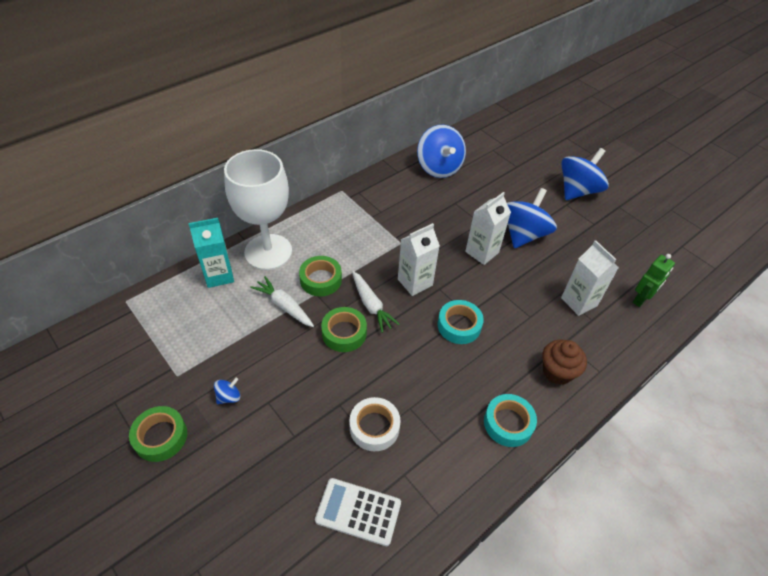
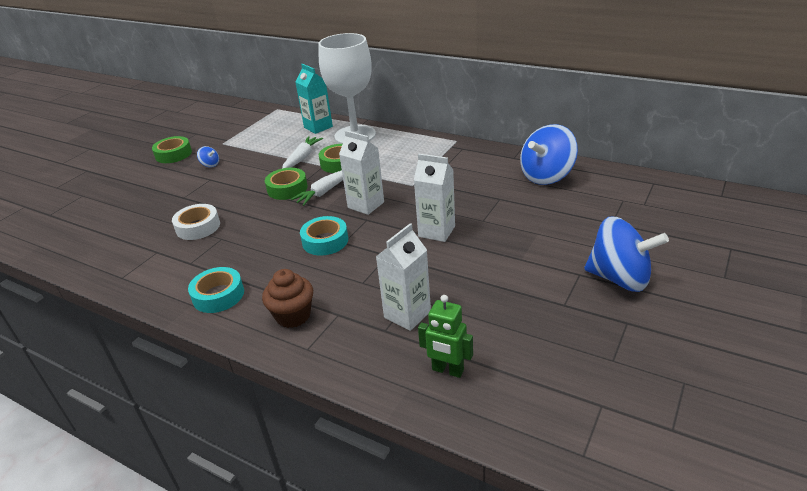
camera: 75 degrees right, 15 degrees down
(358, 512) = (123, 240): white calculator -> none
(523, 234) = (490, 252): blue spinning top -> none

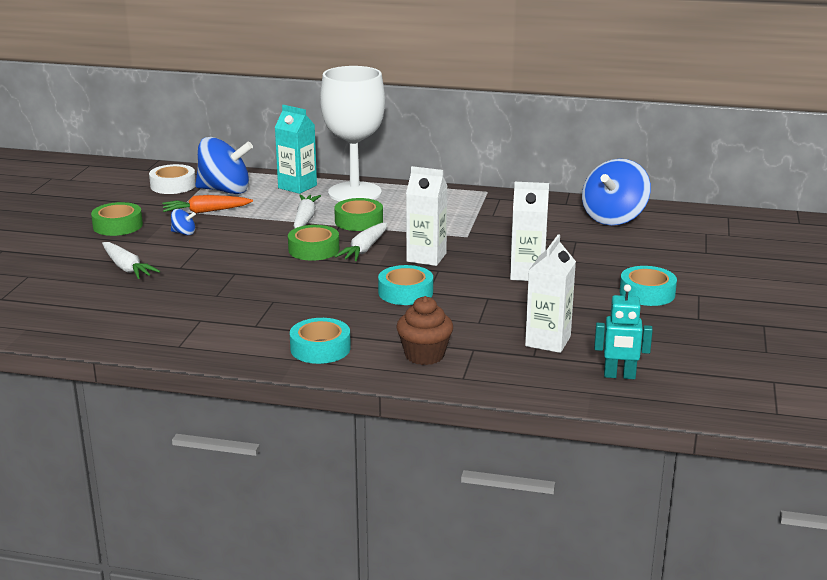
camera: 20 degrees left, 10 degrees down
(148, 194) = (127, 268): none -> white carrot
(198, 227) = (231, 293): white tape -> white tape (173, 185)
(240, 146) = (206, 211): none -> orange carrot
(447, 370) = (619, 376): green robot -> turquoise robot
(530, 266) = (647, 293): none -> turquoise tape
(619, 278) = (738, 294): blue spinning top -> blue spinning top (225, 190)

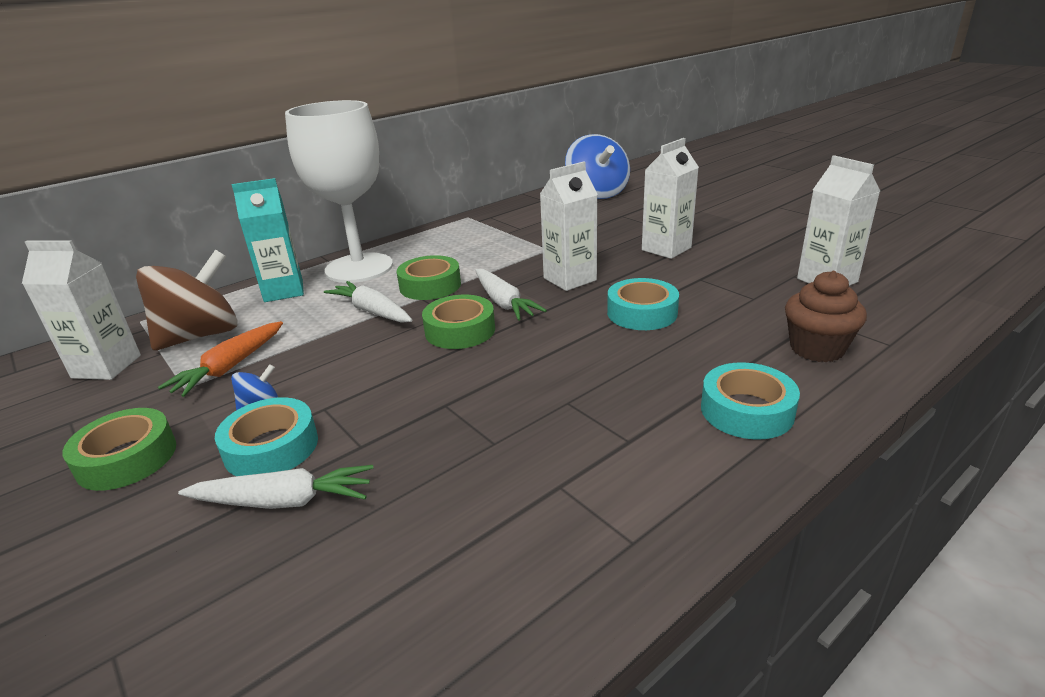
camera: 50 degrees left, 5 degrees up
(173, 185) = (106, 366): white tape -> white carton
(225, 190) = (200, 335): blue spinning top -> brown spinning top
(619, 376) = (925, 272): turquoise robot -> none
(647, 293) = (757, 220): turquoise tape -> turquoise tape (271, 447)

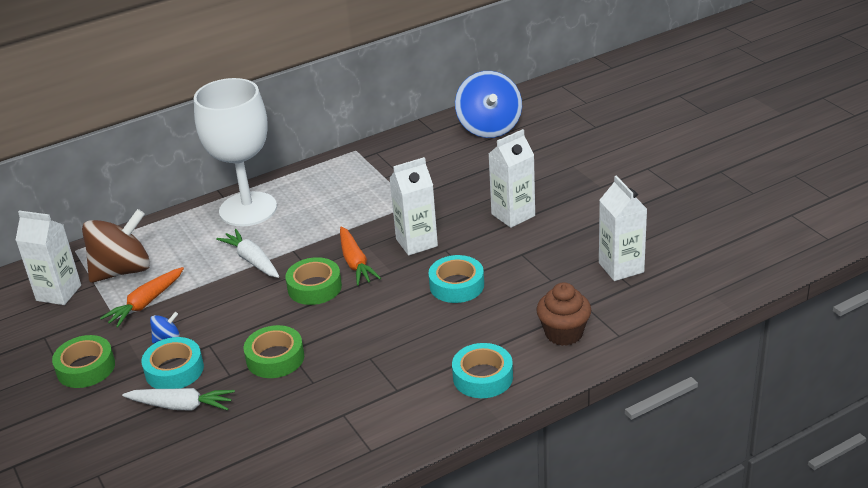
camera: 10 degrees right, 5 degrees up
(284, 291) = (185, 230): turquoise carton -> none
(430, 286) = (302, 237): green tape -> green tape (275, 358)
(504, 303) = (355, 263): white carrot -> orange carrot

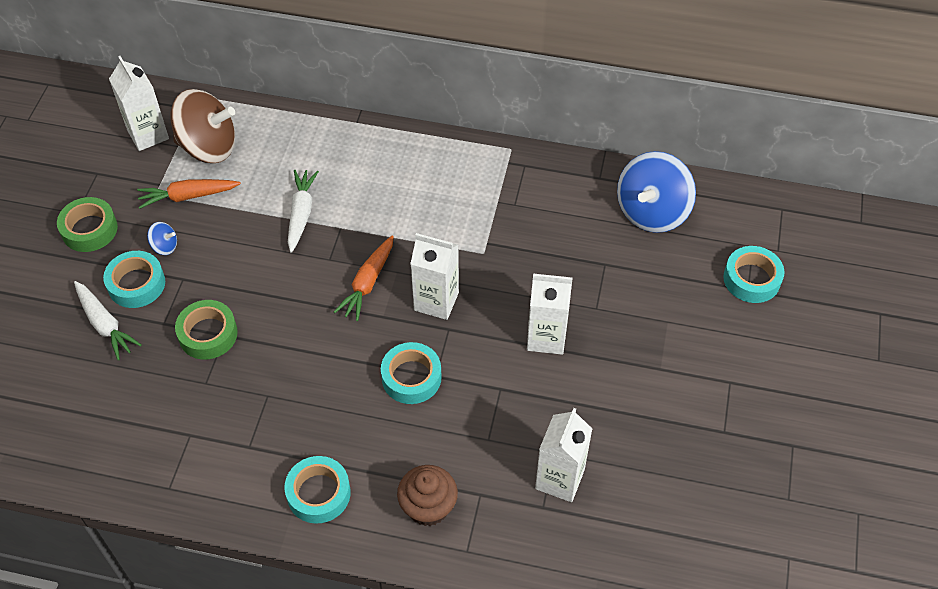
camera: 40 degrees right, 20 degrees up
(248, 209) = (358, 152): white goblet -> none
(314, 287) = (311, 284): green tape -> none
(591, 121) = (751, 279): none -> turquoise tape

